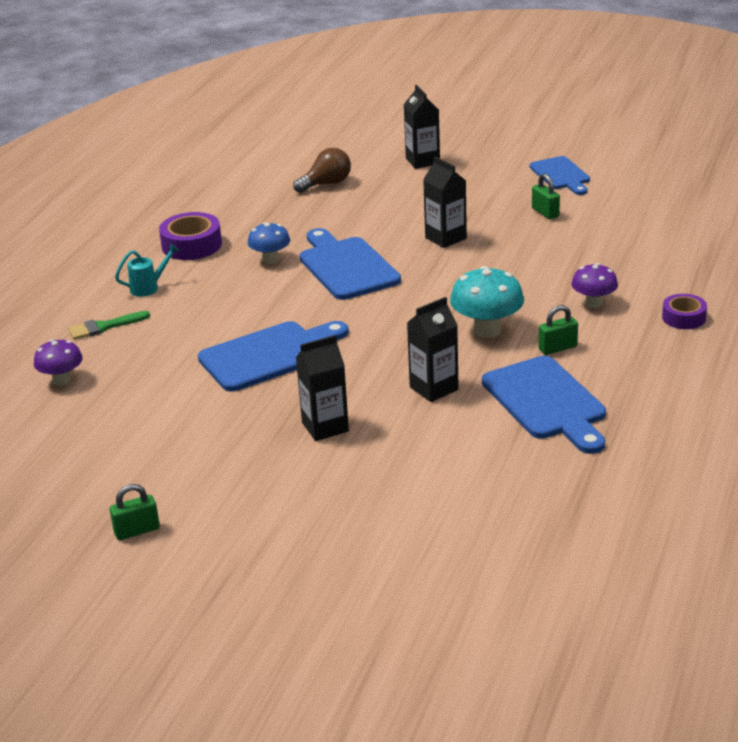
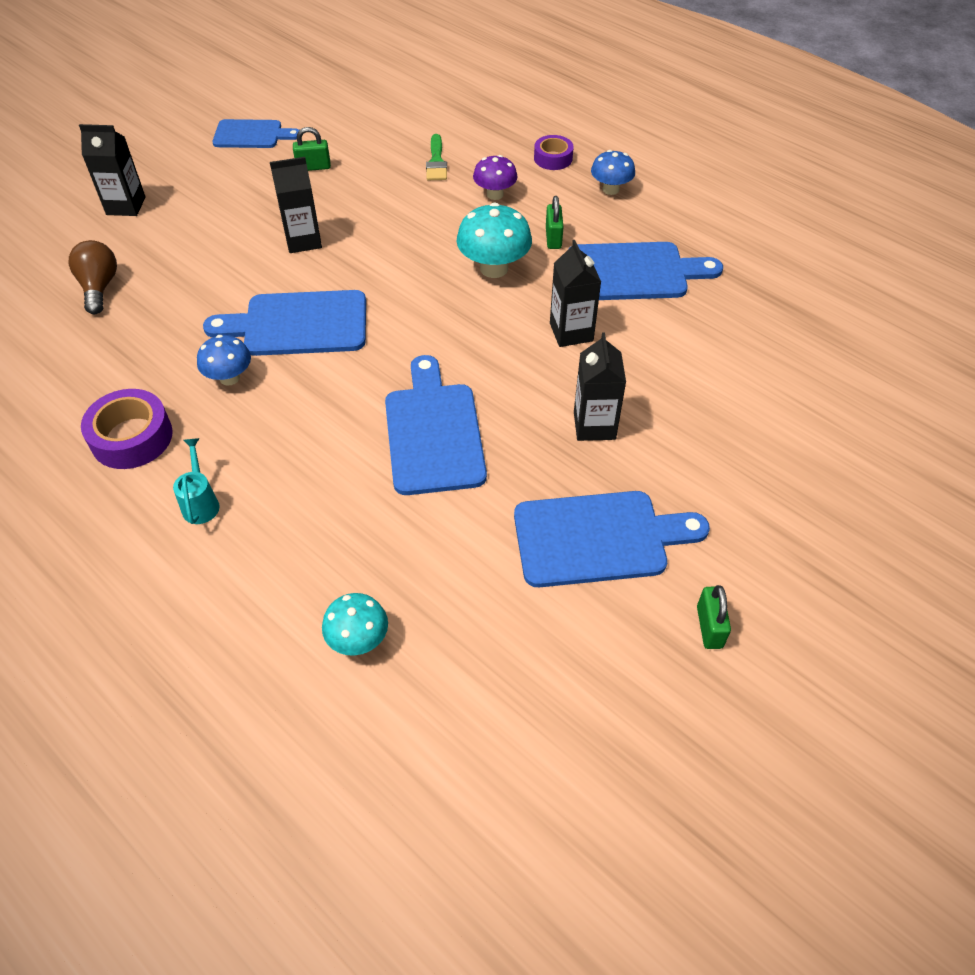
camera: 70 degrees left, 20 degrees up
(62, 380) = (358, 640): purple mushroom -> turquoise mushroom
(104, 327) = (262, 569): green brush -> green brush (436, 162)
(201, 457) = (598, 538): none -> blue cutting board
(666, 361) = (610, 189): none -> blue mushroom

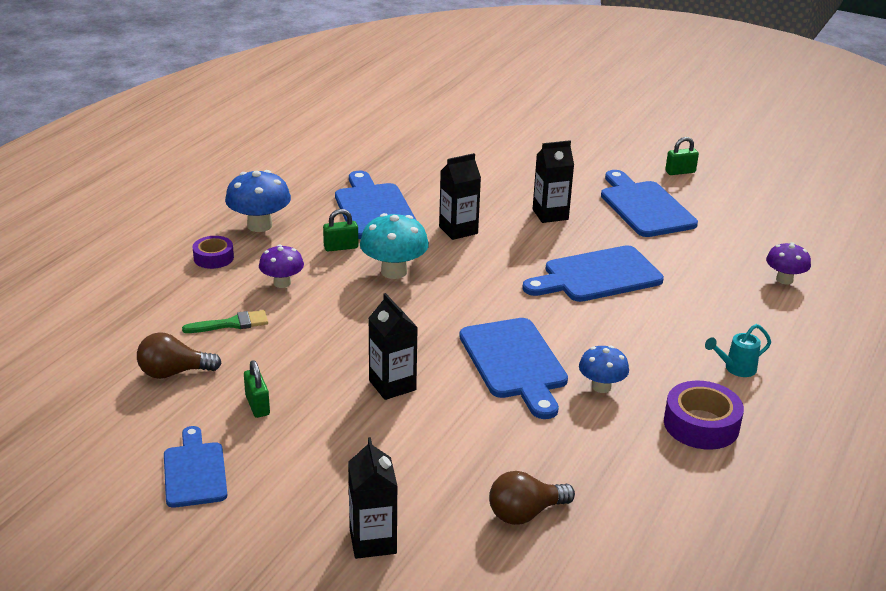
camera: 105 degrees left, 20 degrees down
(358, 640) = (784, 279): turquoise mushroom -> purple mushroom
(377, 130) = (173, 373): none -> brown light bulb
(610, 189) = (259, 225): blue mushroom -> blue mushroom, size x1.56

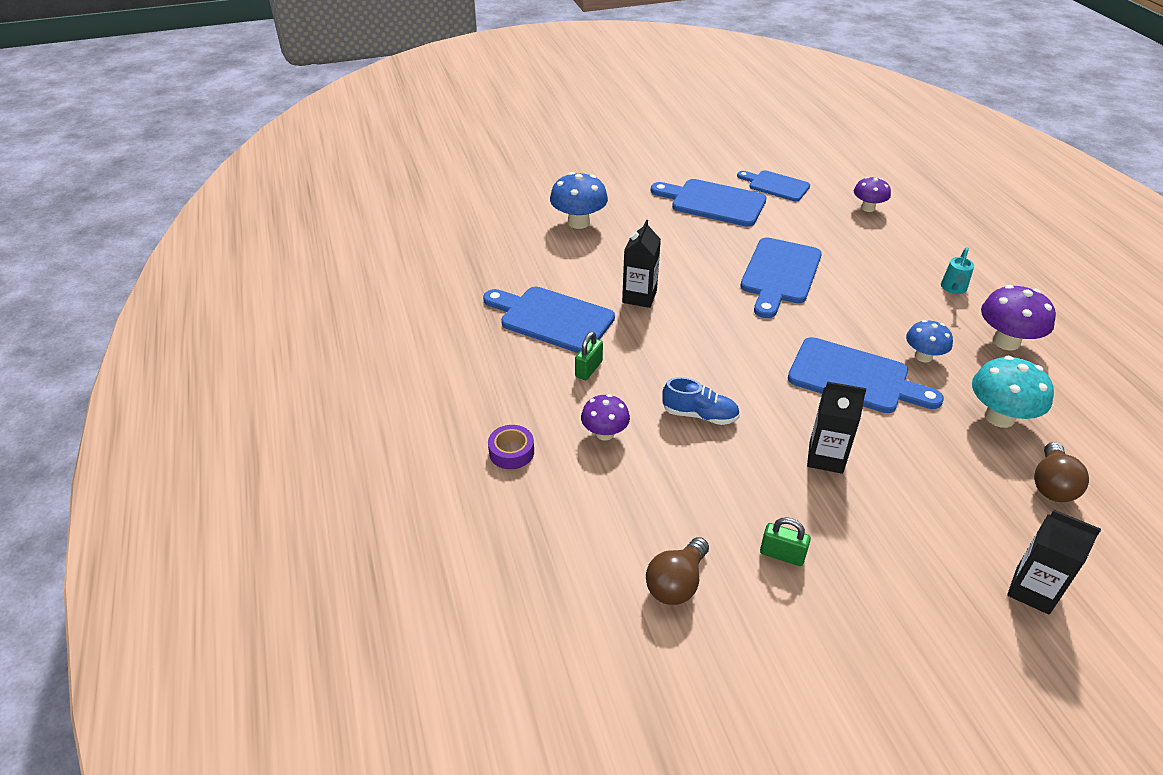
camera: 45 degrees left, 10 degrees up
(195, 471) = (849, 653): blue cutting board -> blue cutting board (776, 185)
(232, 324) = (636, 500): green brush -> none
(259, 225) = (493, 394): blue mushroom -> blue mushroom (578, 222)
(359, 312) = (699, 415): none -> blue shoe
(394, 271) = (661, 363): turquoise mushroom -> turquoise mushroom (999, 417)
(550, 214) = (672, 244): black carton -> none
(680, 172) = (686, 162): green padlock -> none
(701, 424) = (1006, 342): purple tape -> purple mushroom

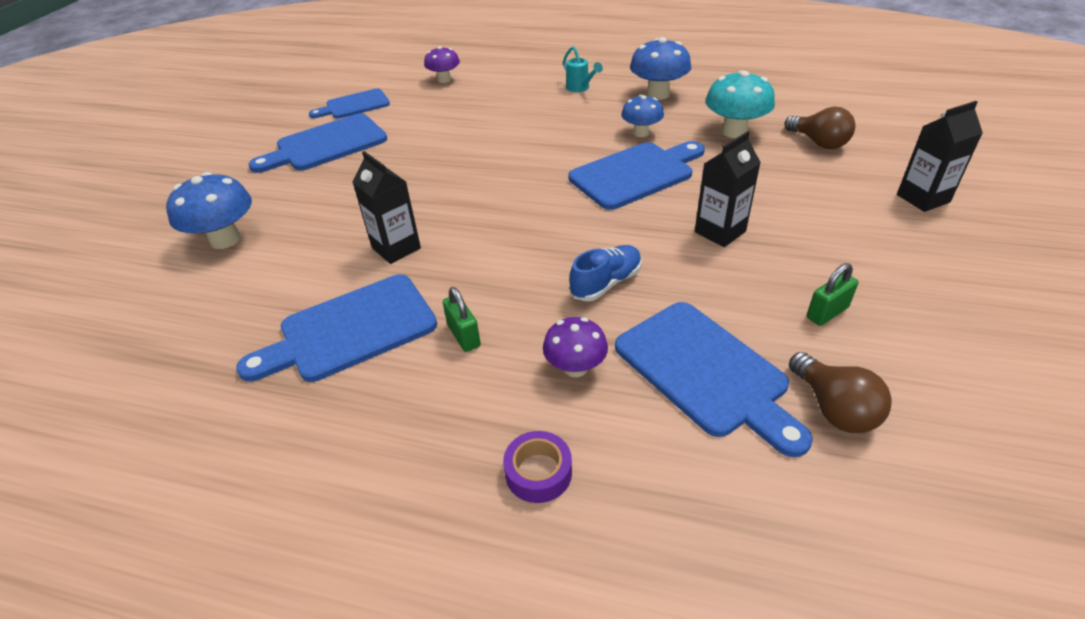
camera: 55 degrees left, 0 degrees up
(779, 274) = (468, 154): blue cutting board -> blue cutting board (705, 372)
(1006, 342) = (658, 94): purple mushroom -> blue mushroom

